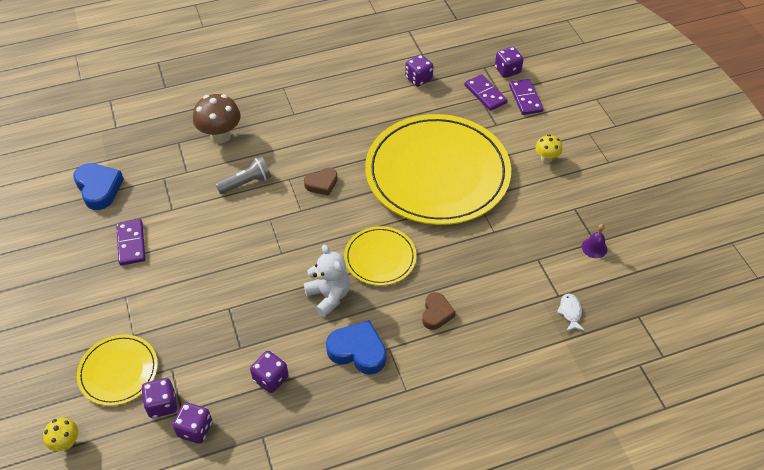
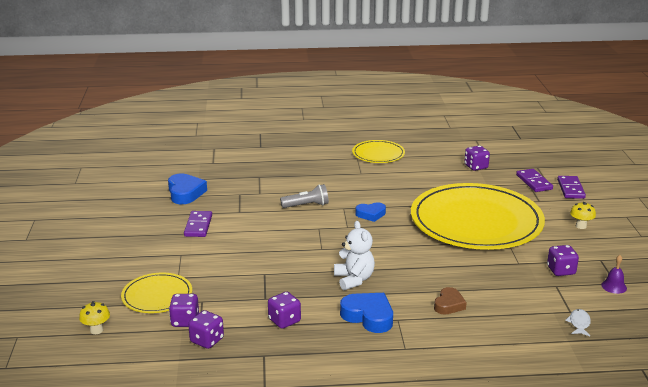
camera: 15 degrees right, 25 degrees down
(220, 136) = (295, 177): brown mushroom -> none
(322, 184) = (371, 214): brown heart -> blue heart
(380, 258) = (408, 264): yellow plate -> yellow plate (378, 154)
(507, 70) = (558, 171): purple dice -> purple dice (561, 271)

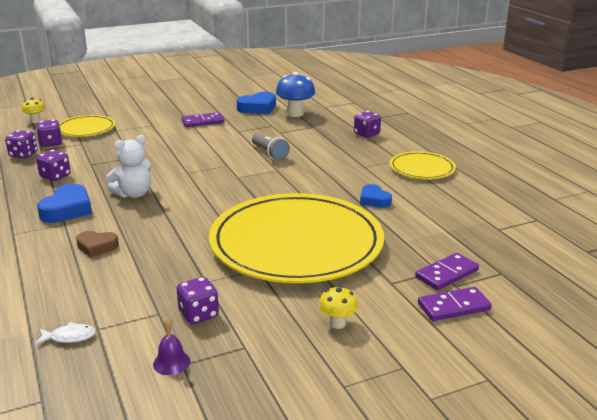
camera: 70 degrees right, 0 degrees up
(218, 178) = (295, 113): none -> blue mushroom
(371, 214) = (272, 184): blue heart -> blue heart (374, 200)
(476, 167) = (451, 228): purple dice -> purple dice (366, 134)

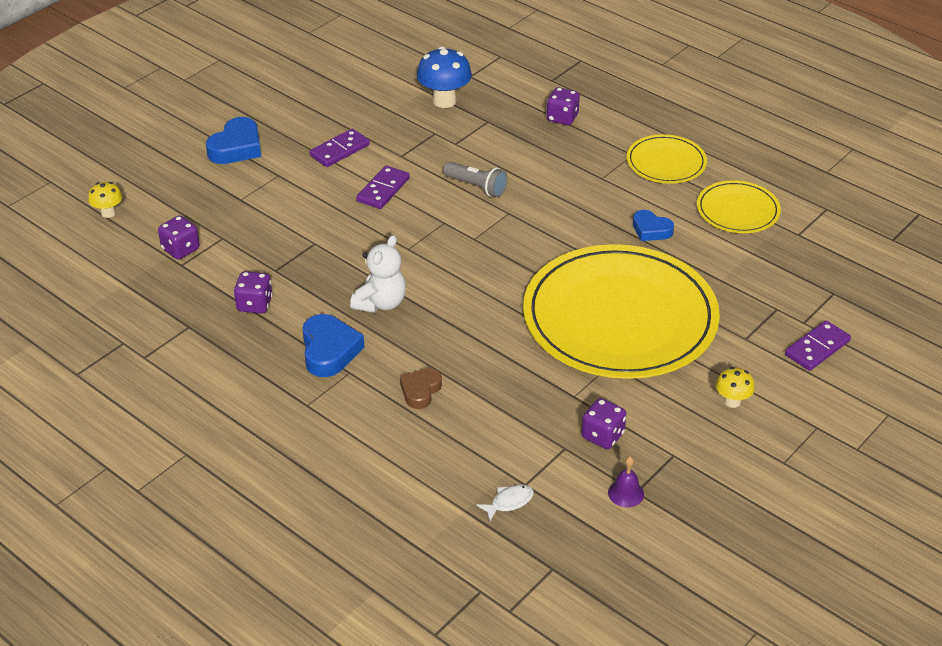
camera: 25 degrees left, 15 degrees up
(23, 155) = (169, 280): purple dice -> none
(86, 129) = (197, 208): yellow plate -> yellow plate (737, 210)
(97, 247) = (420, 391): brown heart -> brown heart turned 135 degrees clockwise
(258, 108) = (386, 102): blue heart -> blue heart (236, 147)
(446, 274) = (787, 310): purple domino -> purple domino (383, 190)

